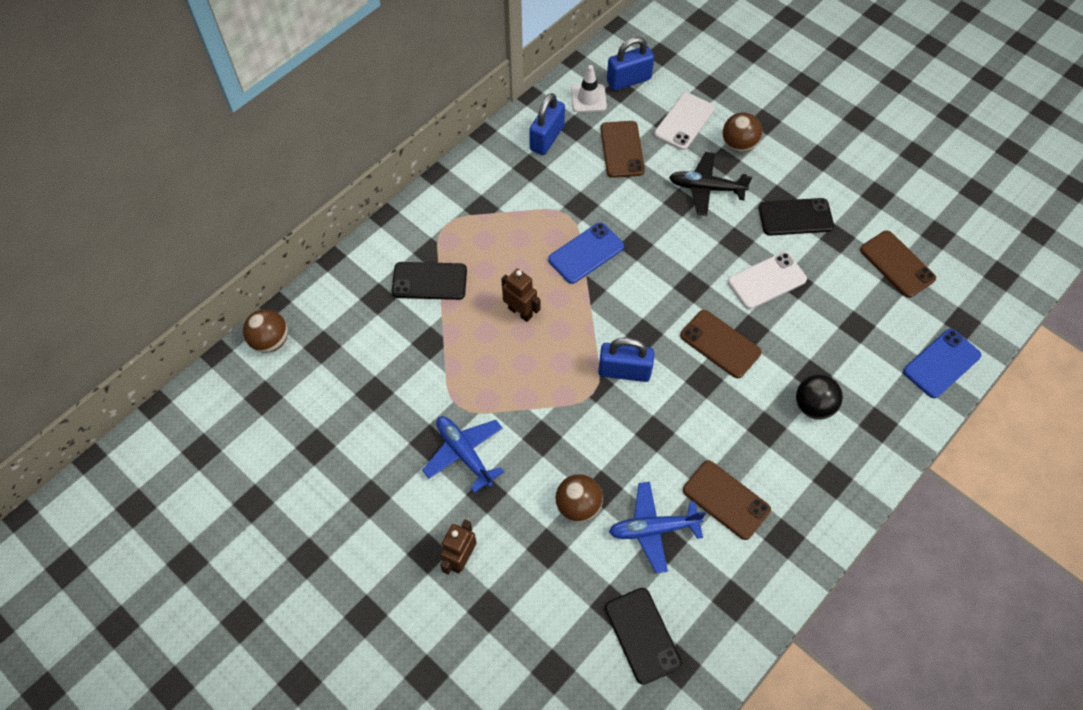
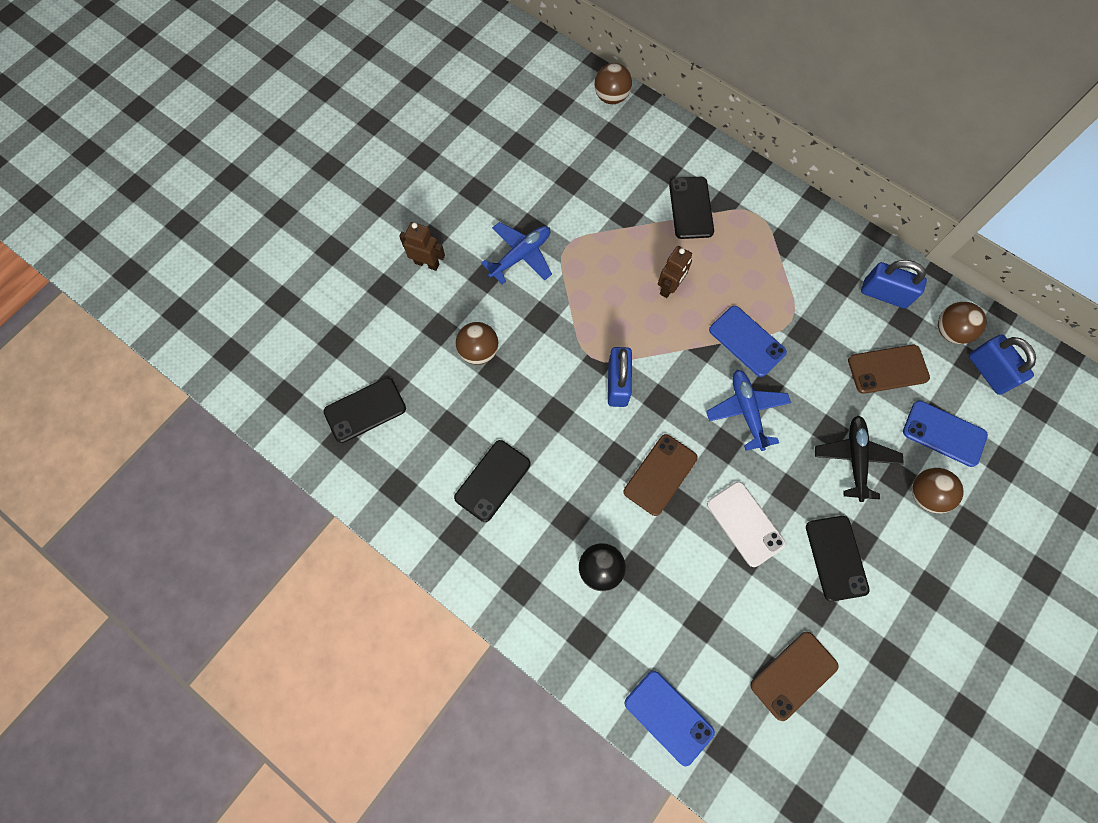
camera: 85 degrees right, 10 degrees up
(588, 98) = (950, 331): white traffic cone -> brown ball
(653, 529) = (460, 416): blue plane -> blue plane (746, 411)
(684, 121) = (944, 433): white phone -> blue phone
(726, 500) = (492, 480): brown phone -> black phone

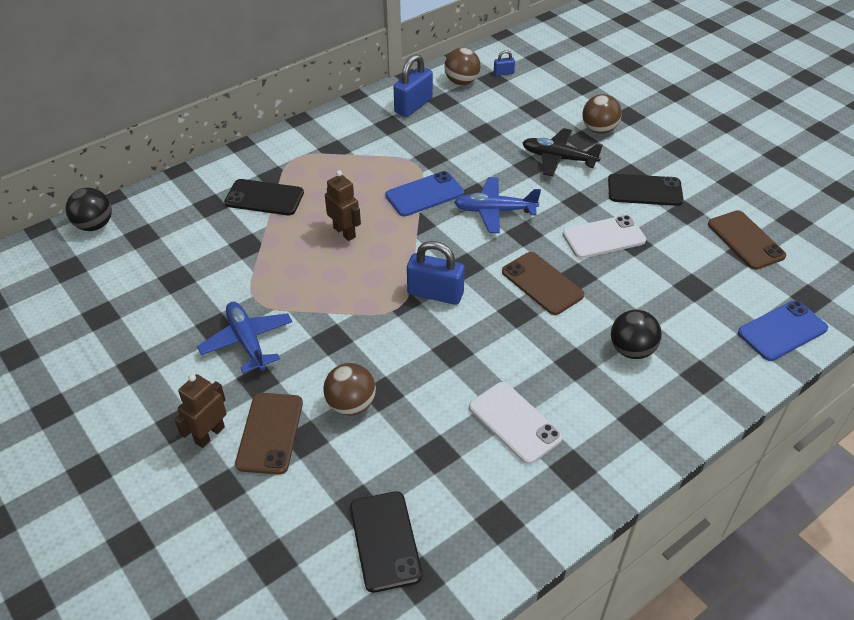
camera: 75 degrees left, 25 degrees down
(492, 480) = (514, 422): black phone -> white phone
(611, 97) = (94, 225): brown ball -> black ball
(887, 369) = (483, 121): brown phone -> brown phone (270, 433)
(944, 433) = (549, 107): blue phone -> none
(988, 371) = (503, 73): blue padlock -> blue padlock, size x0.48

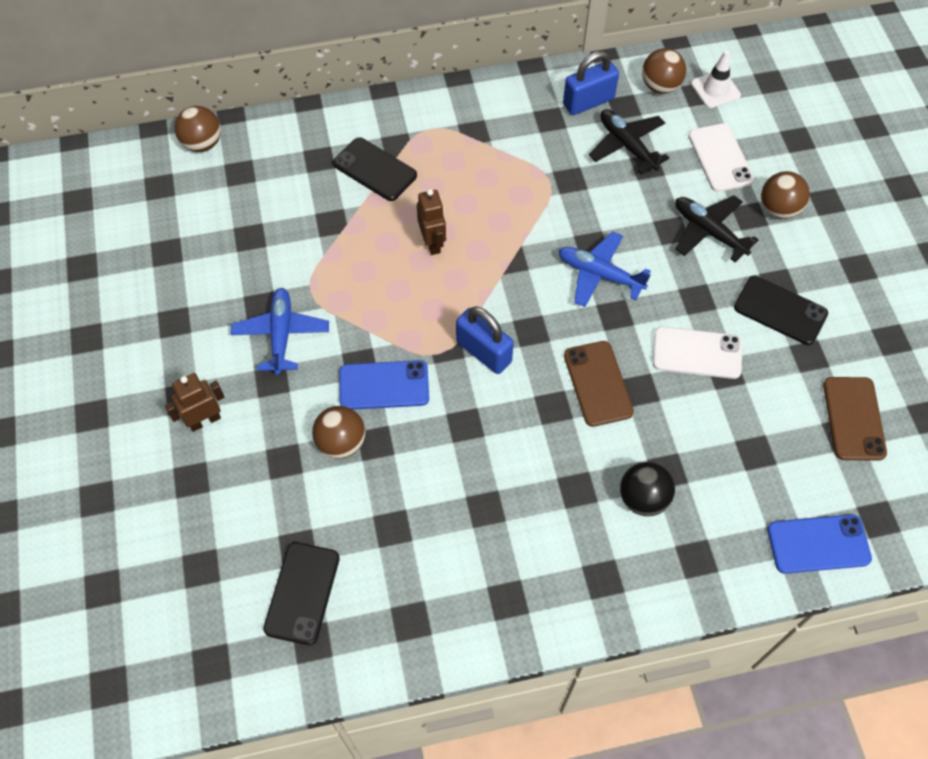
camera: 25 degrees right, 15 degrees up
(94, 225) = (202, 144): black ball -> brown ball
(270, 433) = (256, 441): brown phone -> none
(424, 194) = (537, 225): blue phone -> blue phone (384, 385)
(461, 124) = (627, 146): none -> black plane
(503, 73) = (715, 90): blue padlock -> white traffic cone
(514, 422) = (481, 528): white phone -> white phone (720, 158)

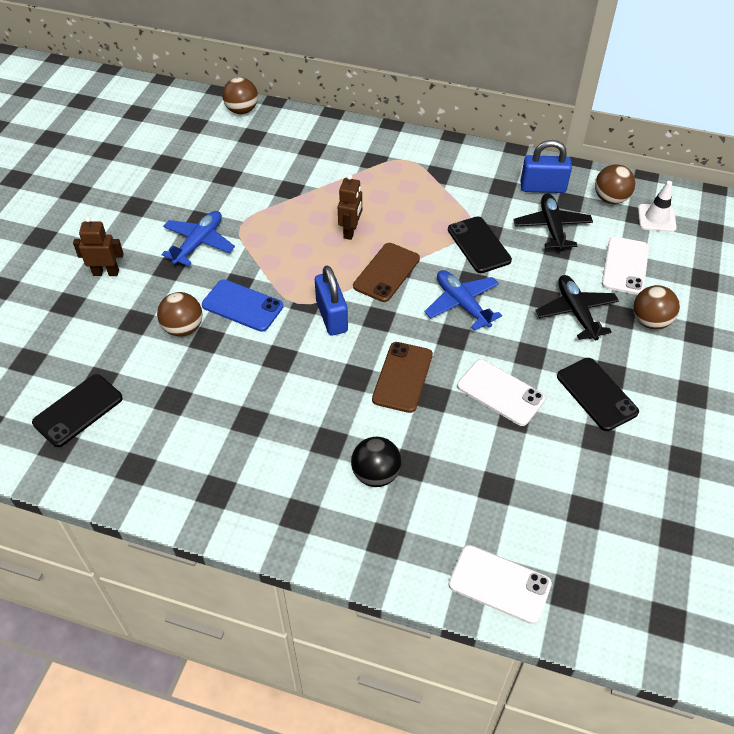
camera: 30 degrees right, 10 degrees down
(375, 169) = (346, 170): black phone -> black phone (479, 245)
(818, 544) = (499, 584): blue phone -> white phone
(853, 418) = (604, 504): brown phone -> brown phone (386, 272)

